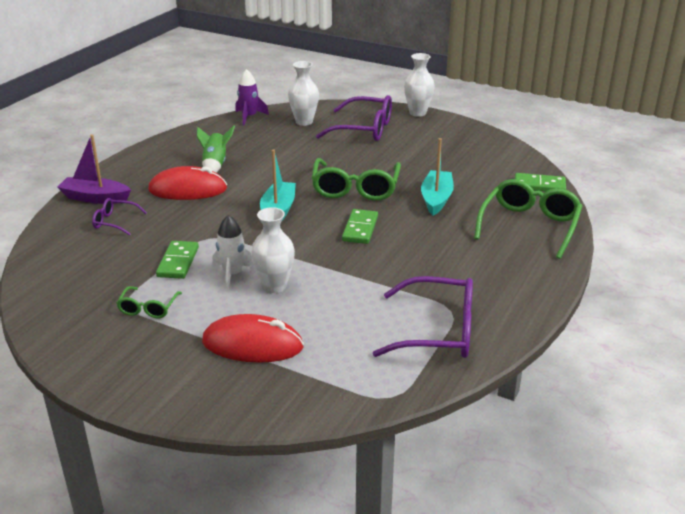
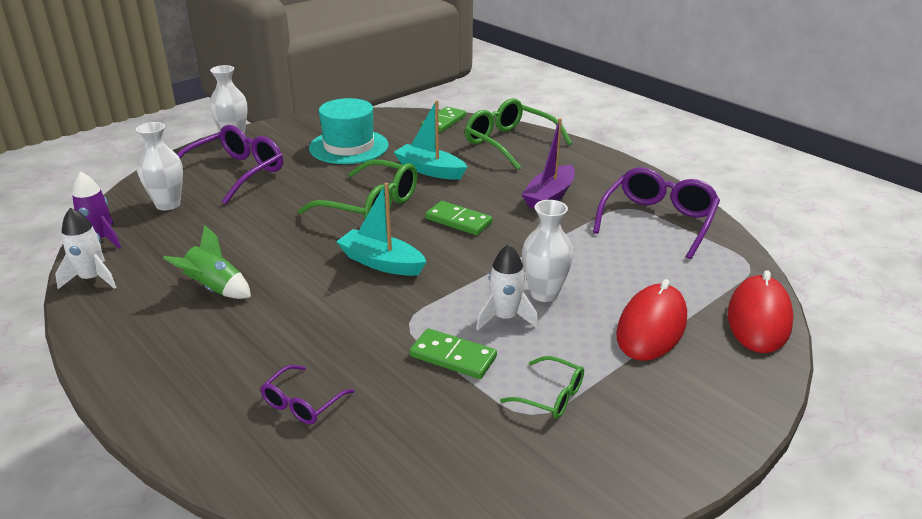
camera: 70 degrees left, 0 degrees up
(95, 198) = (206, 417): purple boat -> purple boat (549, 196)
(188, 190) = (264, 322): red mouse -> red mouse (758, 318)
(207, 129) = (92, 279): none -> white rocket
(446, 157) = (349, 147): none -> turquoise hat

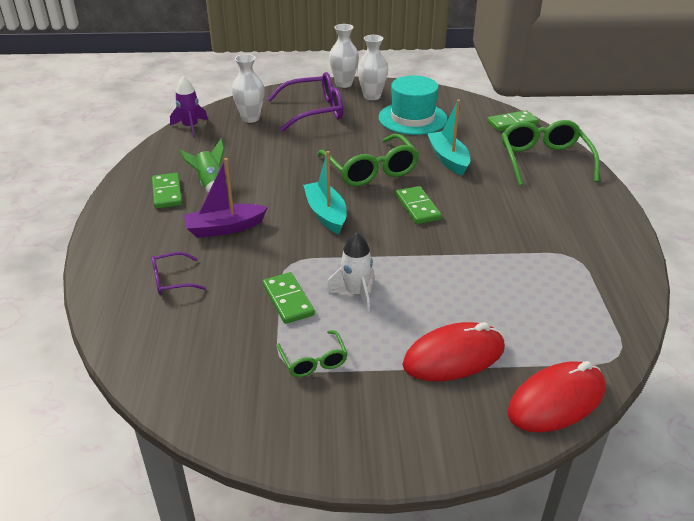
camera: 40 degrees right, 5 degrees up
(92, 279) = (160, 150): white rocket -> none
(167, 319) = (167, 193): none -> green domino
(544, 293) = (407, 290): white vase -> white vase (372, 96)
(549, 196) = (516, 218): purple boat -> purple boat (225, 228)
(658, 221) = (585, 279): purple glasses -> none

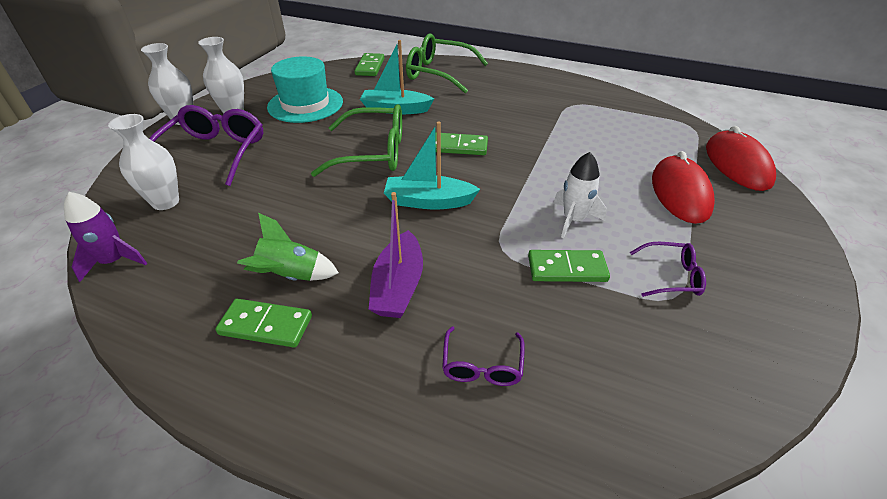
camera: 65 degrees left, 5 degrees up
(314, 361) = (671, 276): green glasses -> purple glasses

